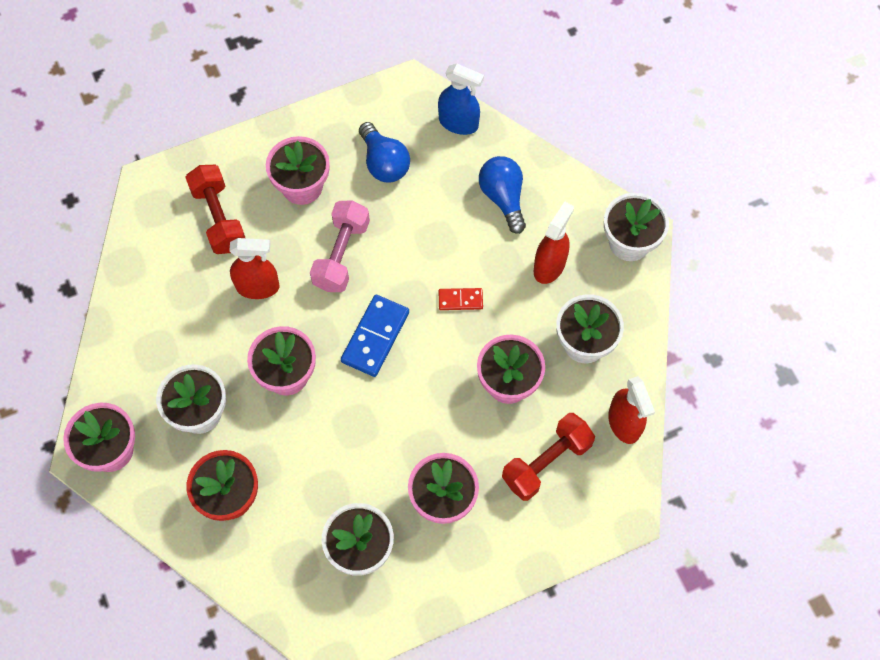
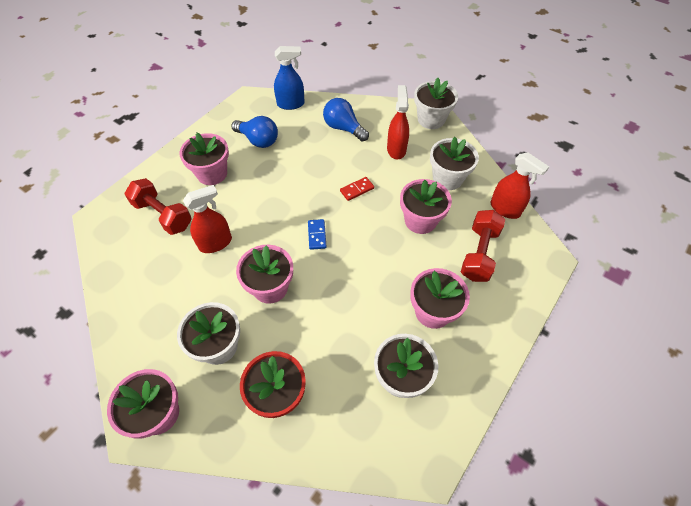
camera: 30 degrees left, 10 degrees down
(341, 255) = (263, 199): pink dumbbell -> none
(375, 337) = (317, 235): blue domino -> blue domino, size x0.56

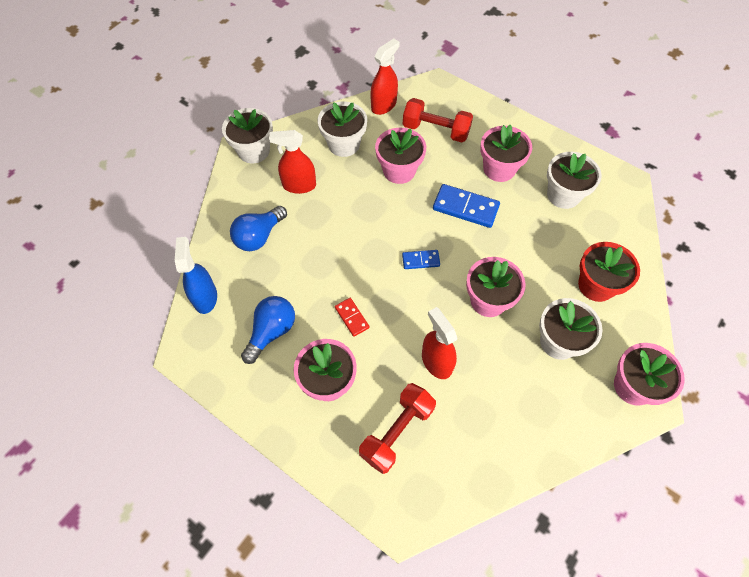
camera: 90 degrees left, 5 degrees up
(357, 190) = (358, 224): red domino -> red domino (352, 317)
(378, 275) = (465, 208): none -> blue domino

